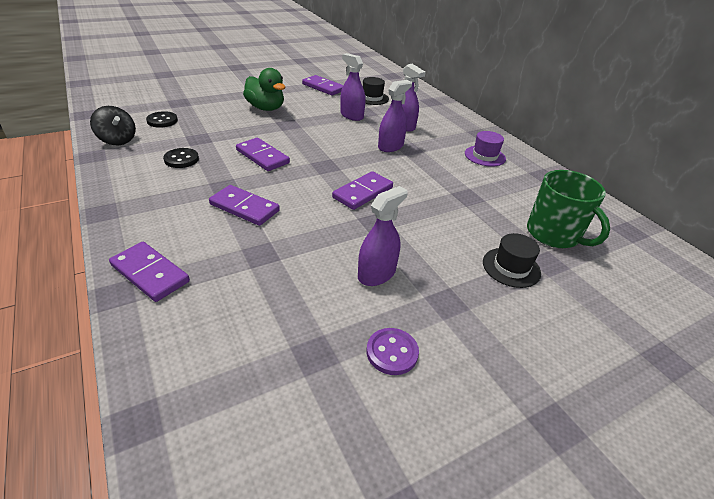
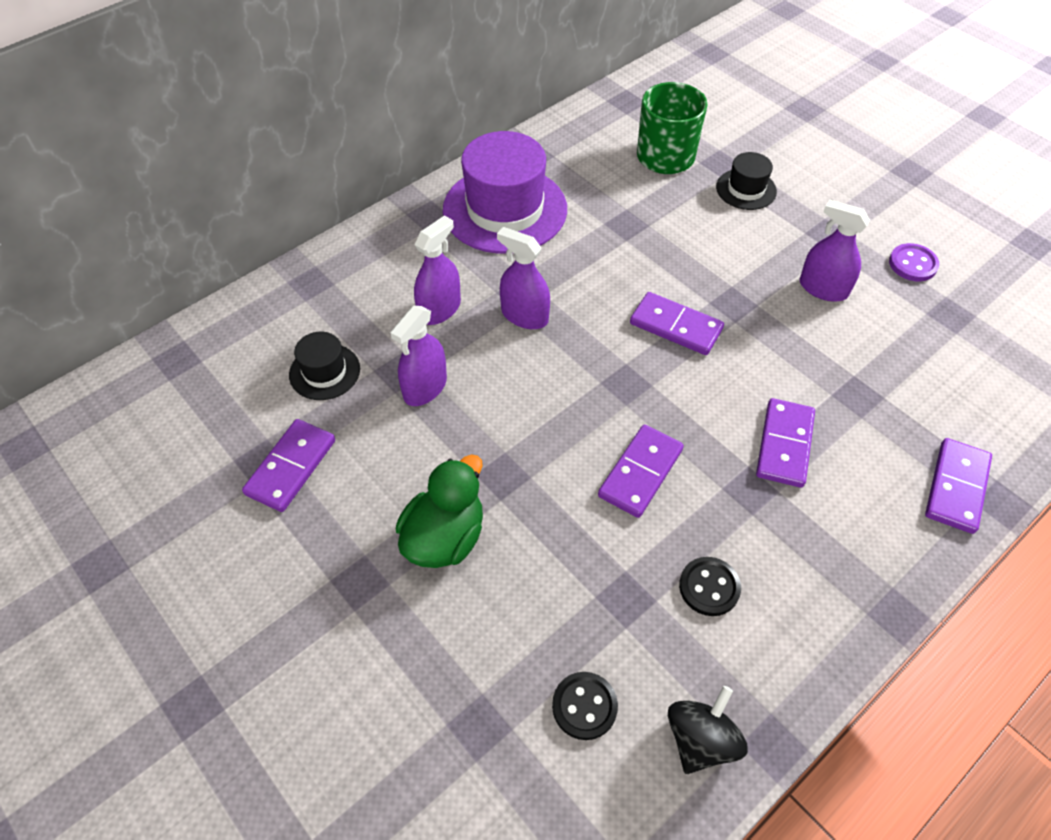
camera: 100 degrees left, 15 degrees up
(485, 156) = (505, 209): purple hat -> purple hat, size x2.04

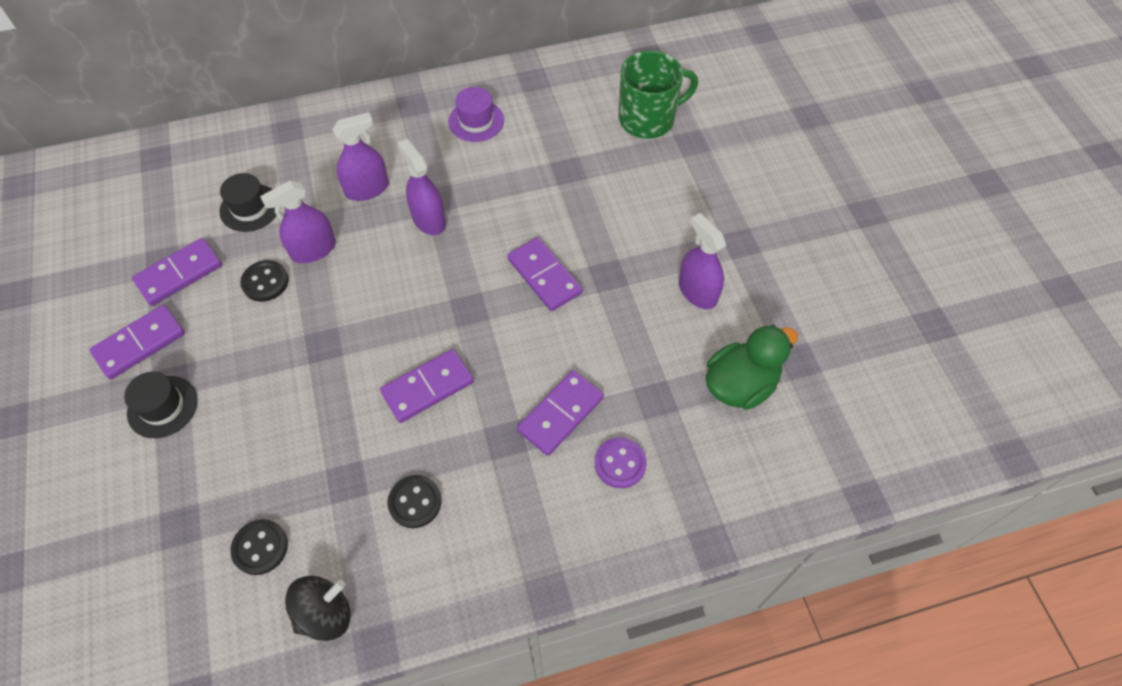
camera: 25 degrees right, 5 degrees up
(395, 438) = (265, 282): none -> black button
(444, 537) = (249, 374): green duck -> green duck (740, 385)
(505, 209) = (476, 121): purple hat -> purple hat, size x0.49
(746, 189) = (696, 175): black hat -> black hat (162, 407)
(912, 264) = (798, 300): purple button -> purple button (620, 463)
(956, 487) = (681, 514): purple domino -> purple domino (140, 344)

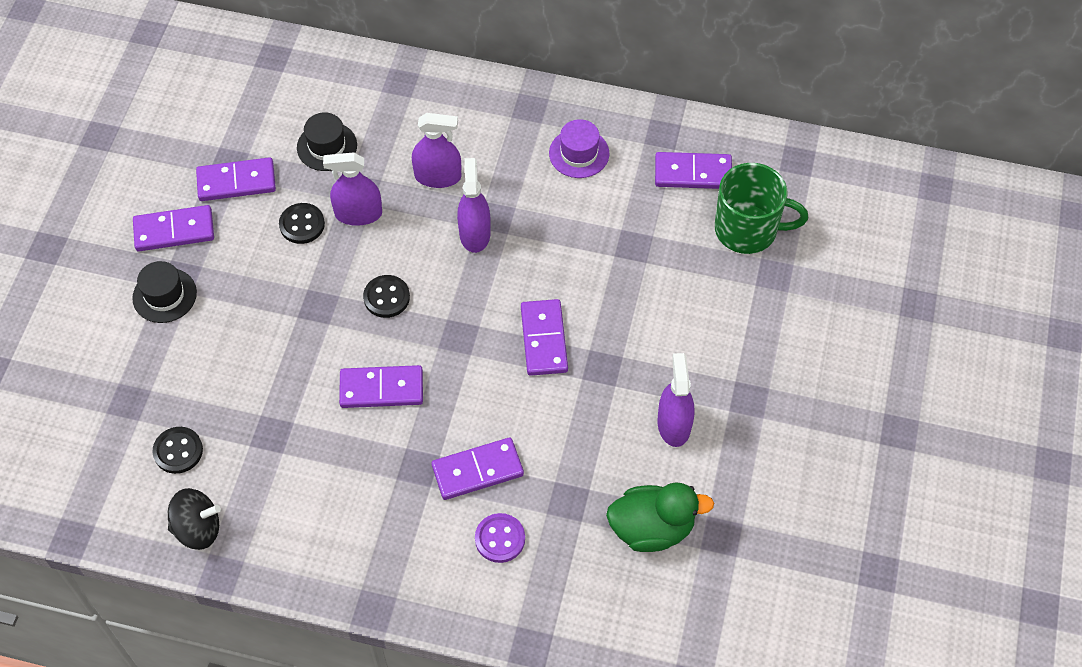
camera: 30 degrees right, 0 degrees up
(415, 502) = (314, 479): black button -> black button (386, 297)
(577, 97) = (693, 173): none -> purple domino

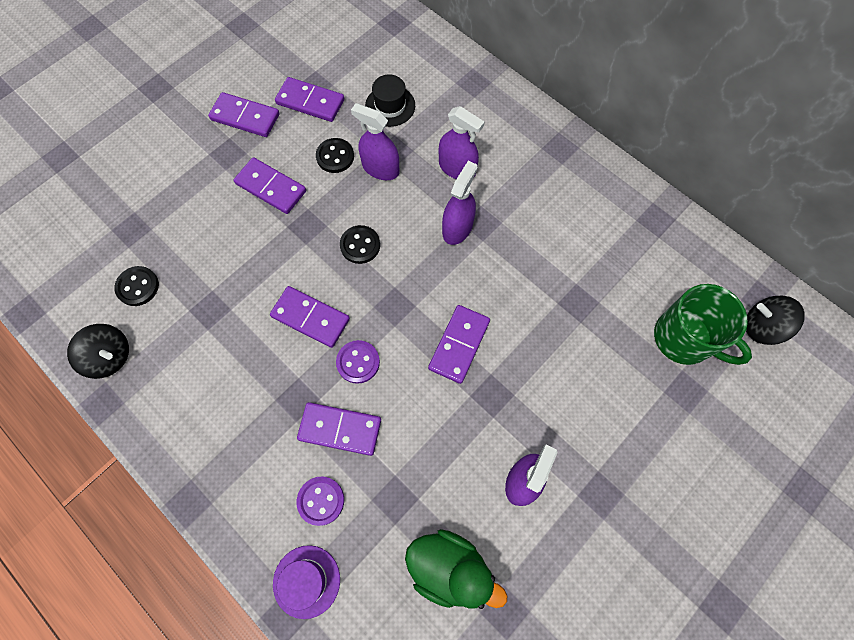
camera: 30 degrees right, 10 degrees up
(164, 295) = (207, 162): black hat -> none
(456, 404) = (358, 362): none -> purple button
(579, 153) = (578, 203): purple hat -> purple hat (306, 581)
(693, 173) = (663, 265): purple domino -> purple domino (271, 187)
(810, 185) = (762, 327): none -> black spinning top

